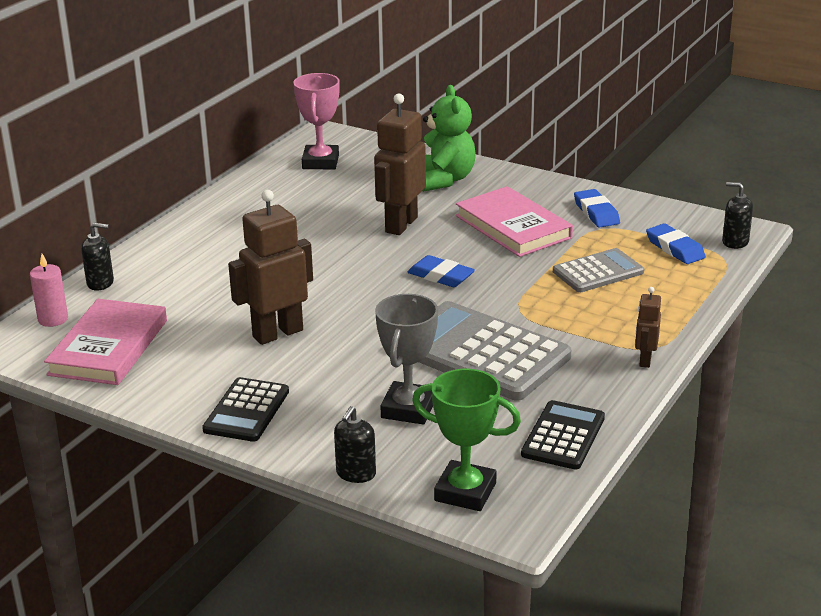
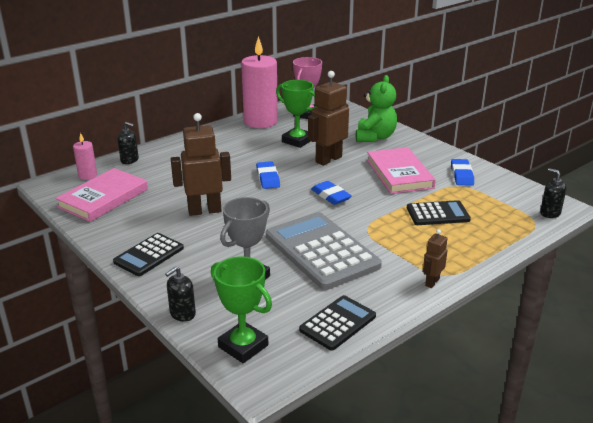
camera: 20 degrees right, 0 degrees up
(258, 186) = (260, 121): none -> pink candle
(336, 205) = (297, 141): none -> green trophy
(598, 272) = (437, 214): grey calculator -> black calculator
(675, 248) = (502, 209): blue eraser -> blue eraser (268, 178)

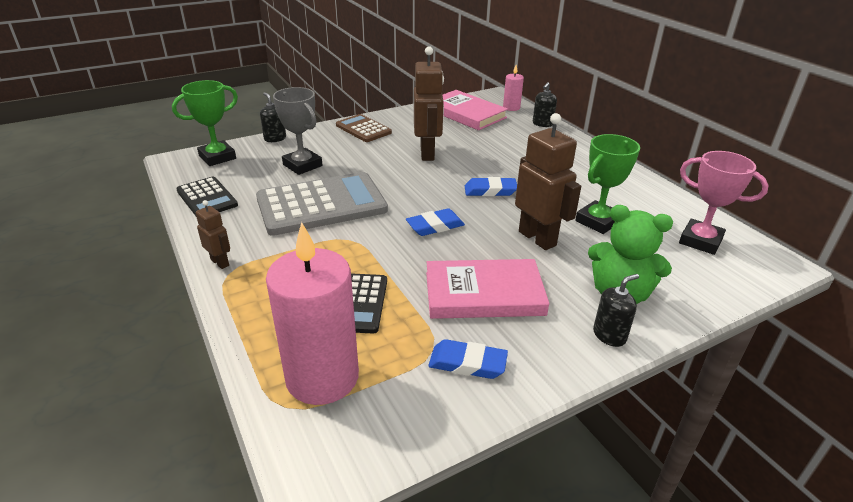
camera: 100 degrees right, 5 degrees up
(149, 255) = (363, 129): black calculator -> brown calculator
(260, 121) = (660, 200): pink candle -> pink candle (322, 377)
(550, 213) = (301, 440): black soap dispenser -> black soap dispenser (609, 335)

